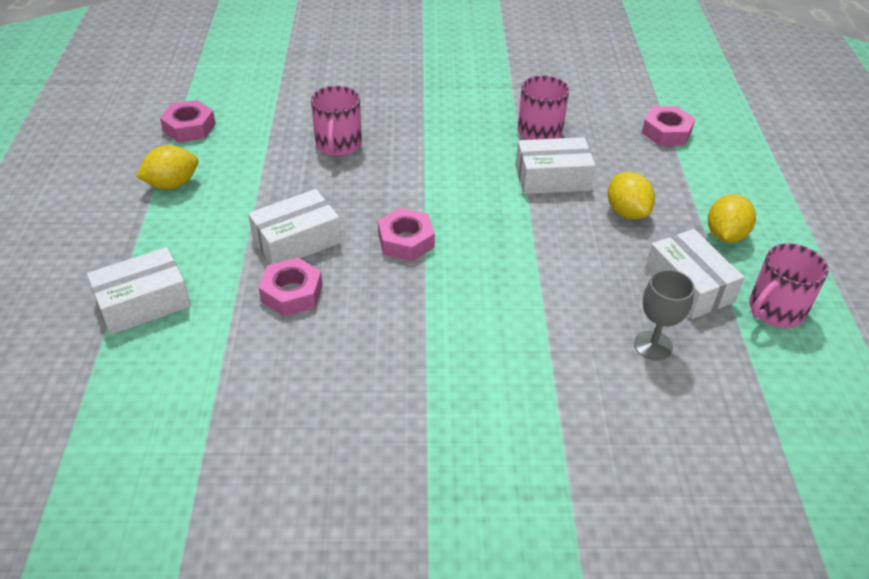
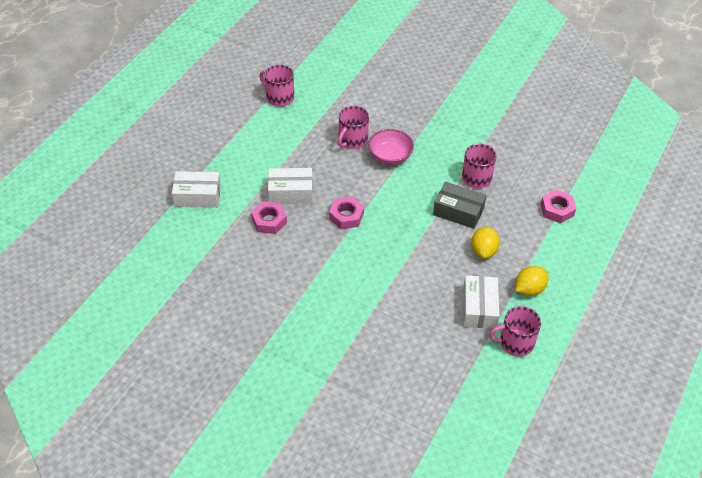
camera: 30 degrees right, 5 degrees up
(172, 184) = (249, 132): yellow lemon -> none
(189, 127) = (279, 97): pink nut -> pink mug
(406, 146) = (390, 156): none -> pink bowl
(552, 178) = (458, 211): white box -> grey box
(653, 345) = (429, 330): grey goblet -> none

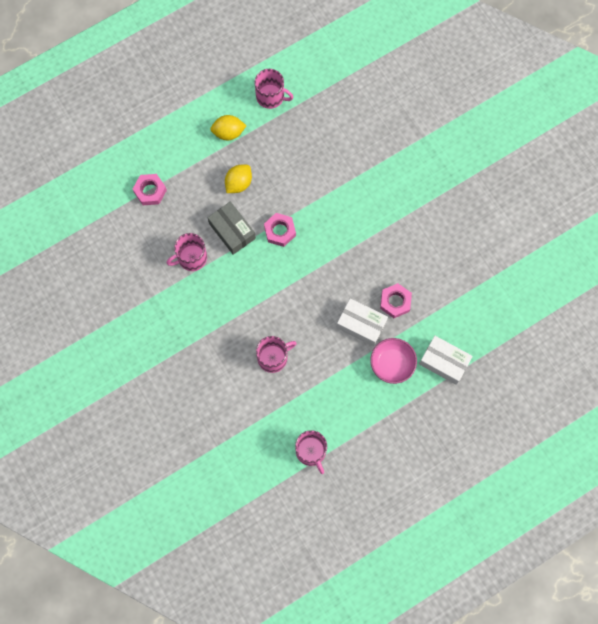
camera: 150 degrees left, 25 degrees up
(346, 216) = (328, 274): pink nut -> pink nut (280, 231)
(390, 156) = (251, 320): pink bowl -> pink bowl (392, 364)
(479, 308) = (277, 136): white box -> none

